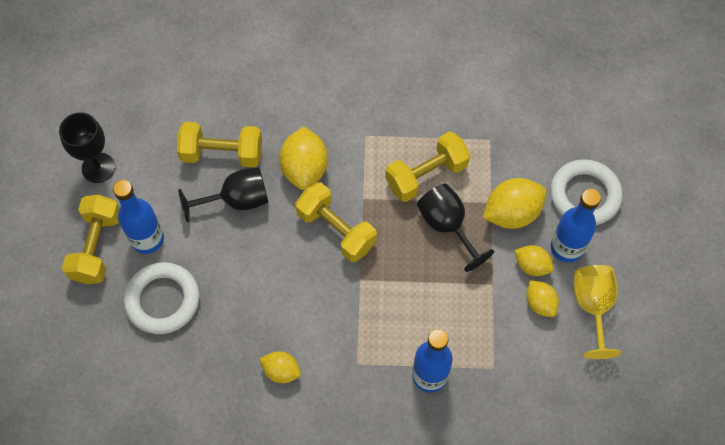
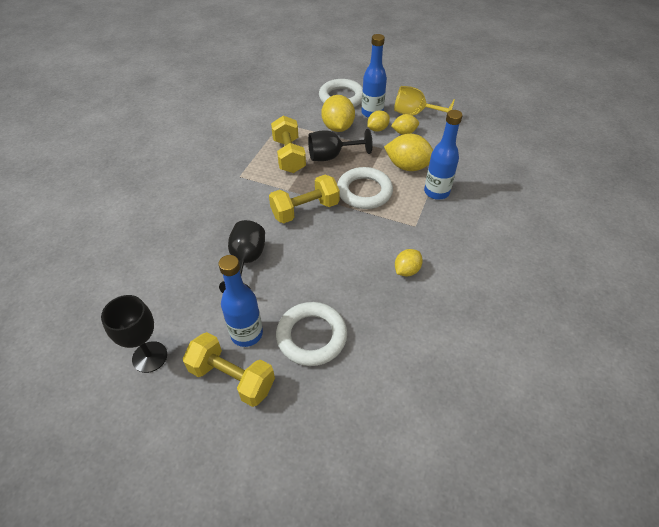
camera: 70 degrees left, 15 degrees down
(222, 153) = (198, 260): yellow dumbbell -> none
(304, 169) = (245, 214): yellow lemon -> yellow lemon (408, 166)
(395, 287) = (364, 191): none -> white ring

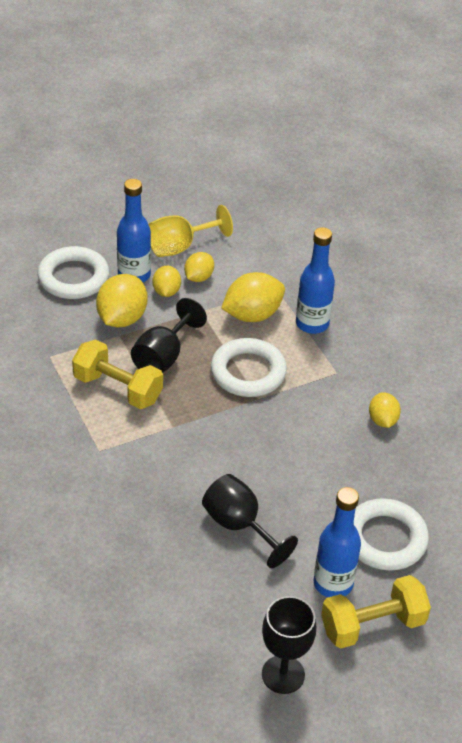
camera: 50 degrees left, 5 degrees down
(305, 210) = (219, 434): yellow dumbbell -> none
(337, 127) = (122, 318): yellow lemon -> yellow lemon turned 75 degrees clockwise

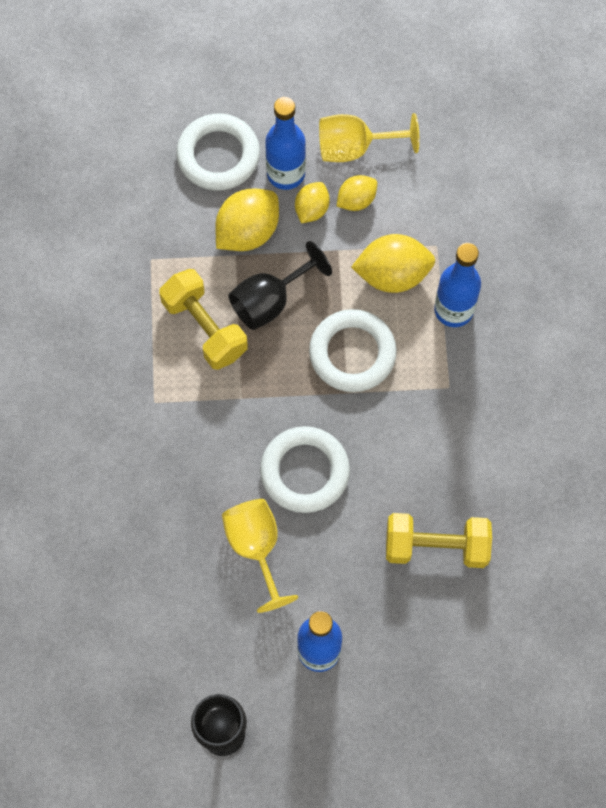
camera: 25 degrees right, 25 degrees up
(239, 526) = (256, 548): black goblet -> yellow goblet
(372, 625) = (335, 713): yellow dumbbell -> yellow dumbbell (436, 546)
(382, 420) = (468, 469): yellow lemon -> none
(385, 539) = (397, 618): white ring -> white ring (305, 472)

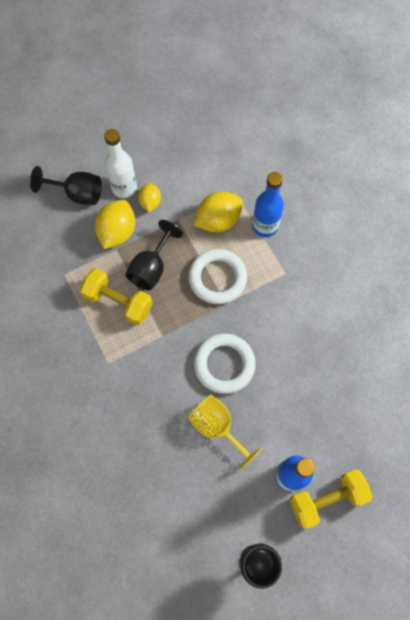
camera: 25 degrees left, 0 degrees up
(218, 155) = (77, 194): white ring -> black goblet
(286, 174) = (124, 188): blue bottle -> white bottle
(355, 148) = (158, 156): yellow goblet -> none
(356, 200) = (174, 186): yellow lemon -> none
(436, 546) = (327, 374): yellow dumbbell -> yellow dumbbell (326, 499)

